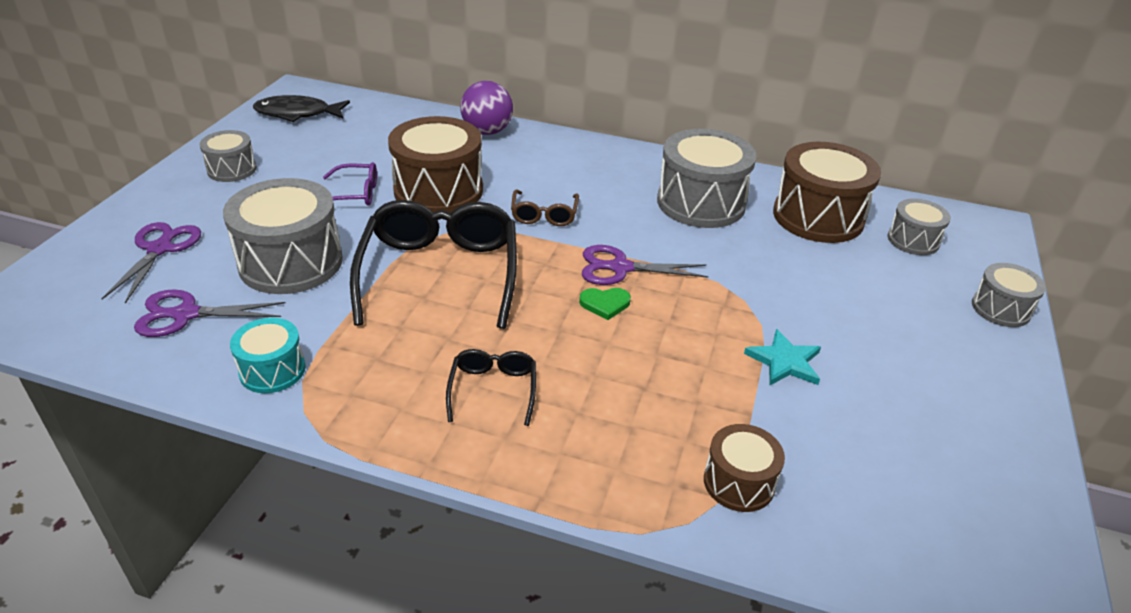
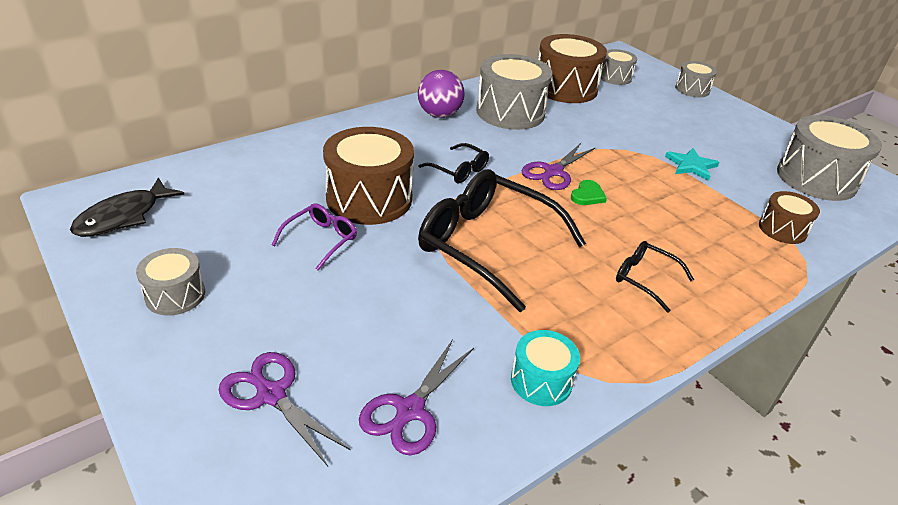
camera: 55 degrees left, 0 degrees up
(291, 262) = (391, 315): grey drum -> grey drum (816, 178)
(487, 131) = (309, 141): purple ball -> purple ball (439, 115)
(544, 215) = (459, 170): brown glasses -> black glasses

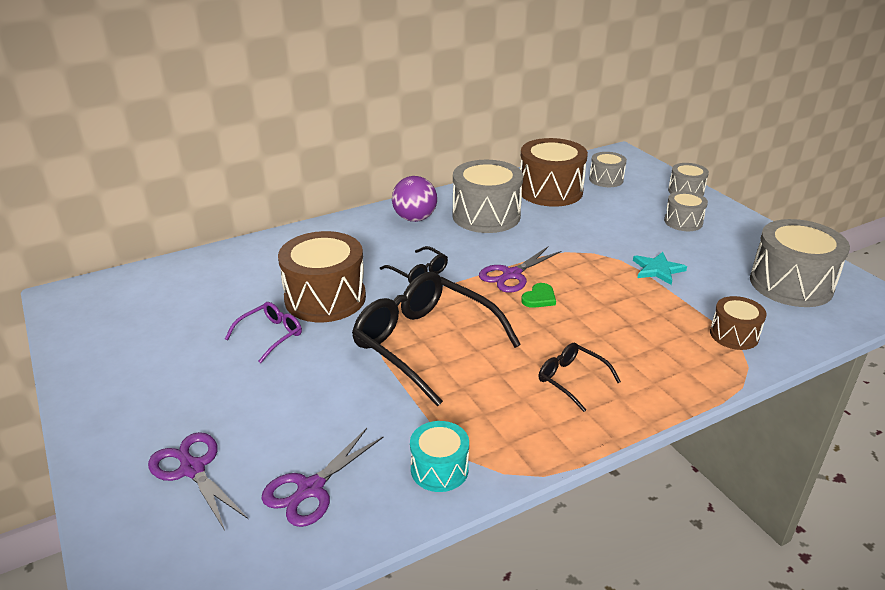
camera: 10 degrees right, 5 degrees down
(123, 217) = (103, 311): black fish -> none
(175, 295) = (131, 380): grey drum -> grey drum (683, 222)

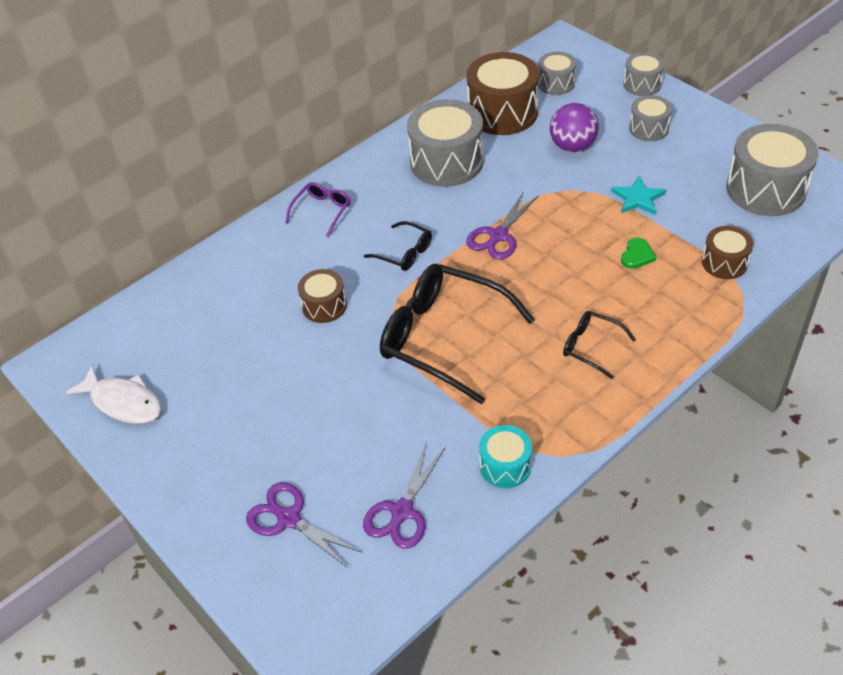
camera: 10 degrees left, 15 degrees up
(103, 337) = (123, 402): none -> white fish
(271, 335) = (290, 362): purple glasses -> purple glasses (322, 211)
(325, 298) = (324, 306): brown drum -> brown drum, size x0.54
(415, 218) = (373, 181): purple ball -> purple ball (572, 146)
(539, 298) = (534, 259): green heart -> green heart (637, 255)

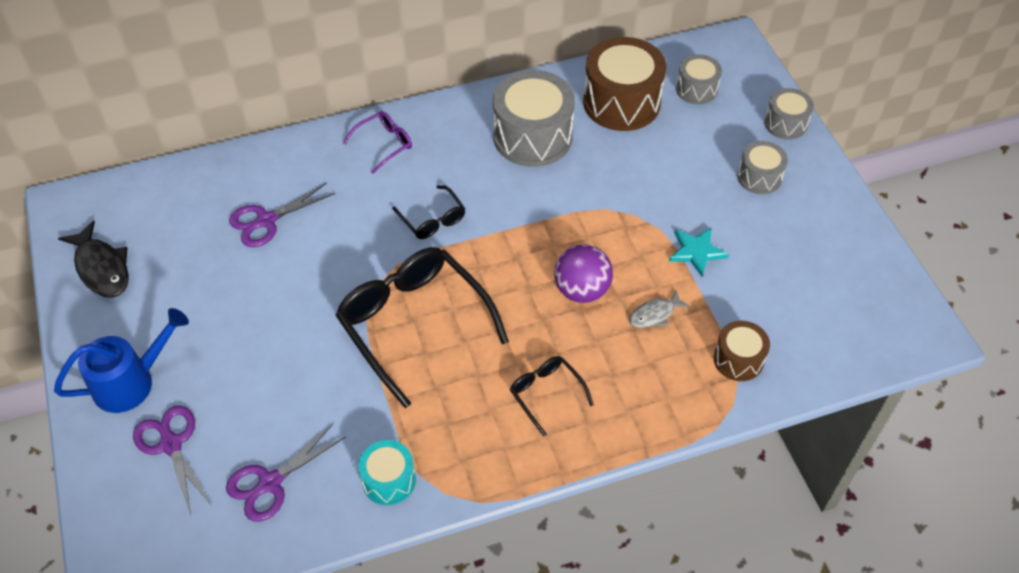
camera: 20 degrees right, 5 degrees up
(123, 402) = (102, 268): white fish -> black fish
(216, 483) = (132, 381): none -> blue watering can
(324, 306) = (327, 245): brown drum -> none
(498, 235) = (532, 237): purple scissors -> purple scissors (266, 220)
(572, 146) = (668, 167): purple ball -> purple ball (581, 290)
(637, 255) = (654, 314): green heart -> grey fish
(765, 189) = (837, 295): grey drum -> none

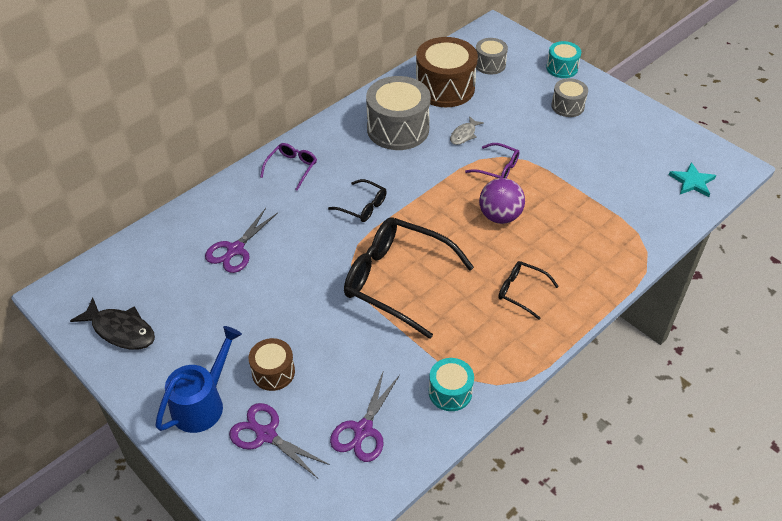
camera: 25 degrees left, 5 degrees down
(618, 228) = (497, 168): none -> purple glasses
(654, 314) = (559, 214): grey fish -> grey fish (464, 135)
(696, 252) = (559, 165): turquoise star -> turquoise star (692, 182)
(738, 359) = (631, 223): brown drum -> brown drum (273, 372)
(785, 123) = (562, 68): grey drum -> turquoise drum

